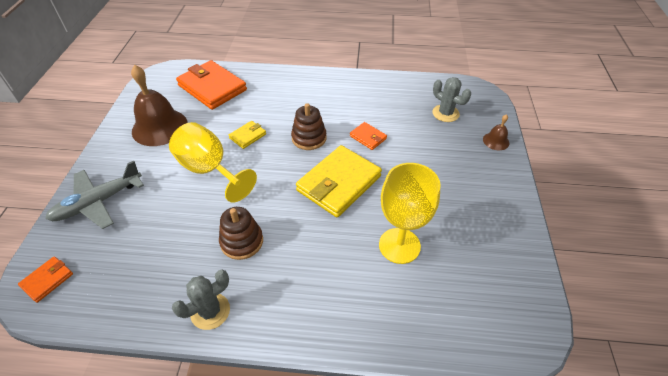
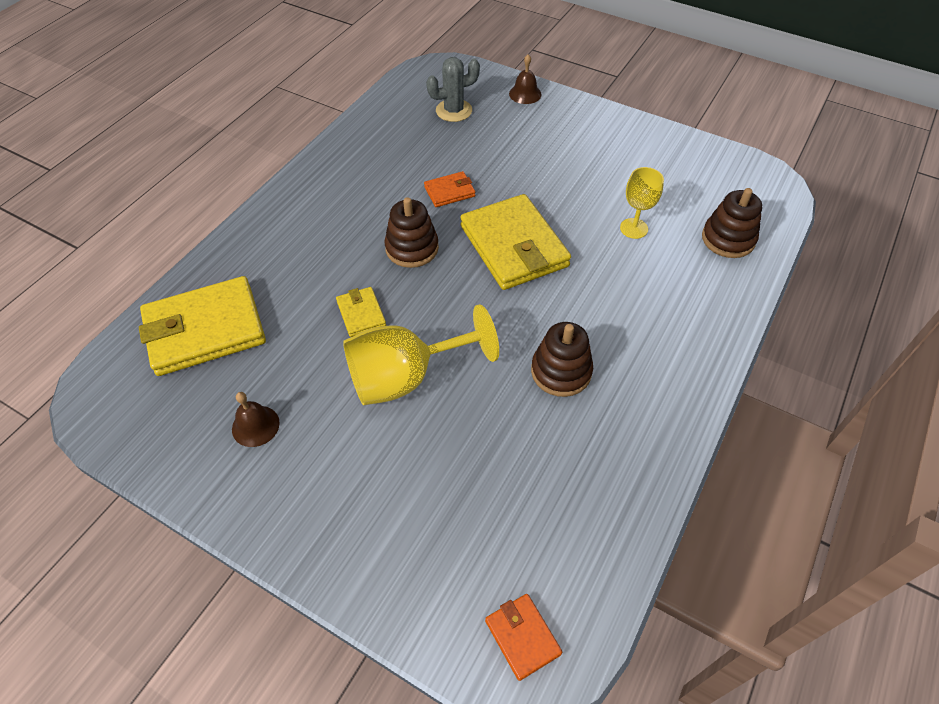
camera: 65 degrees left, 5 degrees up
(98, 202) = (389, 545): grey plane -> none
(159, 127) = (255, 426): brown bell -> brown bell, size x0.46
(210, 311) = (655, 430): grey cactus -> none
(212, 88) = (205, 330): orange wallet -> yellow wallet
(399, 245) = (634, 228): yellow goblet -> yellow goblet, size x0.55
(430, 315) = (728, 239): none -> brown stacking toy

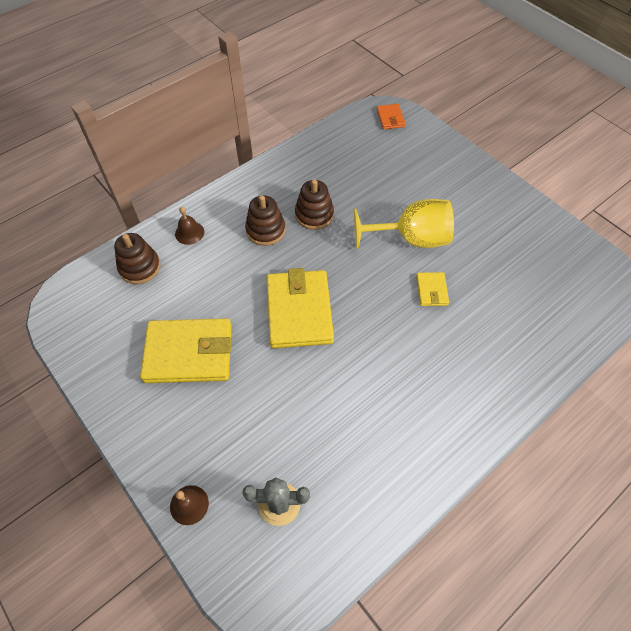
camera: 160 degrees left, 5 degrees up
(205, 330) = (547, 312): yellow wallet -> yellow wallet (189, 353)
(255, 426) = (510, 237): brown bell -> brown bell (189, 233)
(412, 248) = (379, 335): brown stacking toy -> brown stacking toy (265, 230)
(449, 192) = (327, 385): orange wallet -> none
(634, 228) = (199, 298): yellow goblet -> none

